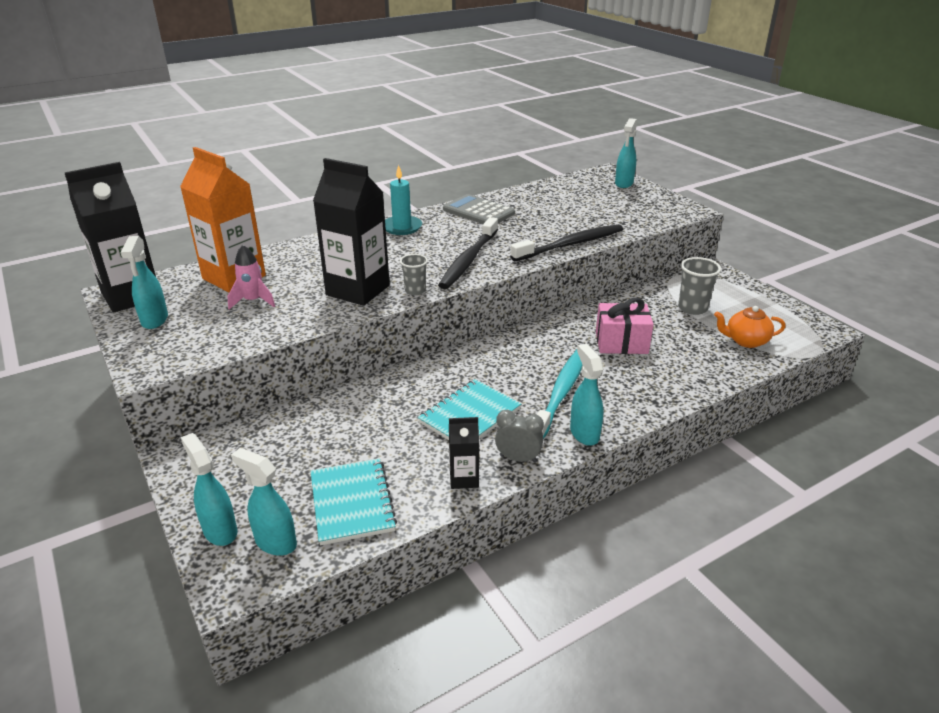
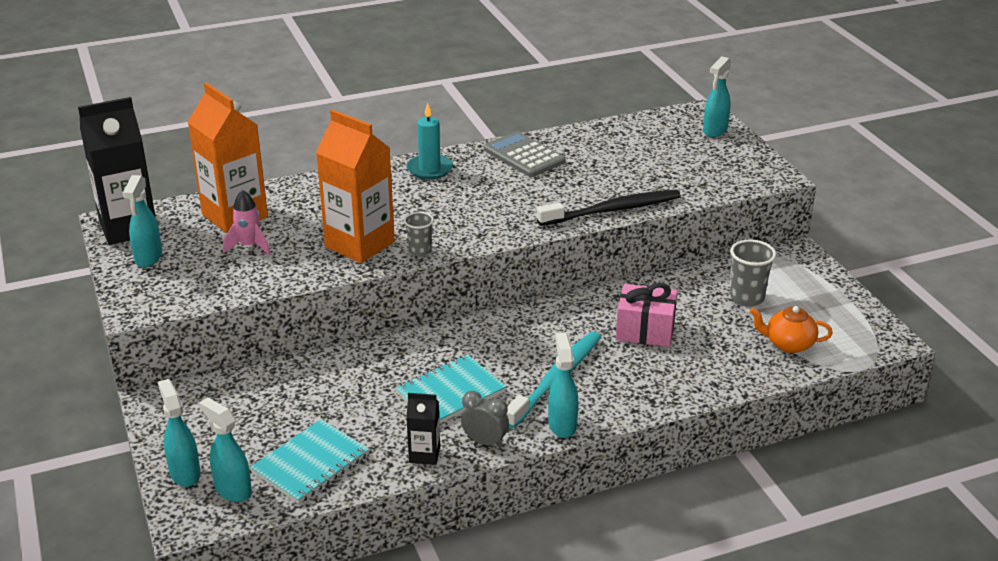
camera: 10 degrees right, 0 degrees up
(352, 503) = (311, 464): turquoise notebook -> turquoise notebook turned 45 degrees clockwise
(358, 290) = (359, 244): black carton -> orange carton
(468, 260) = (490, 219): black toothbrush -> none

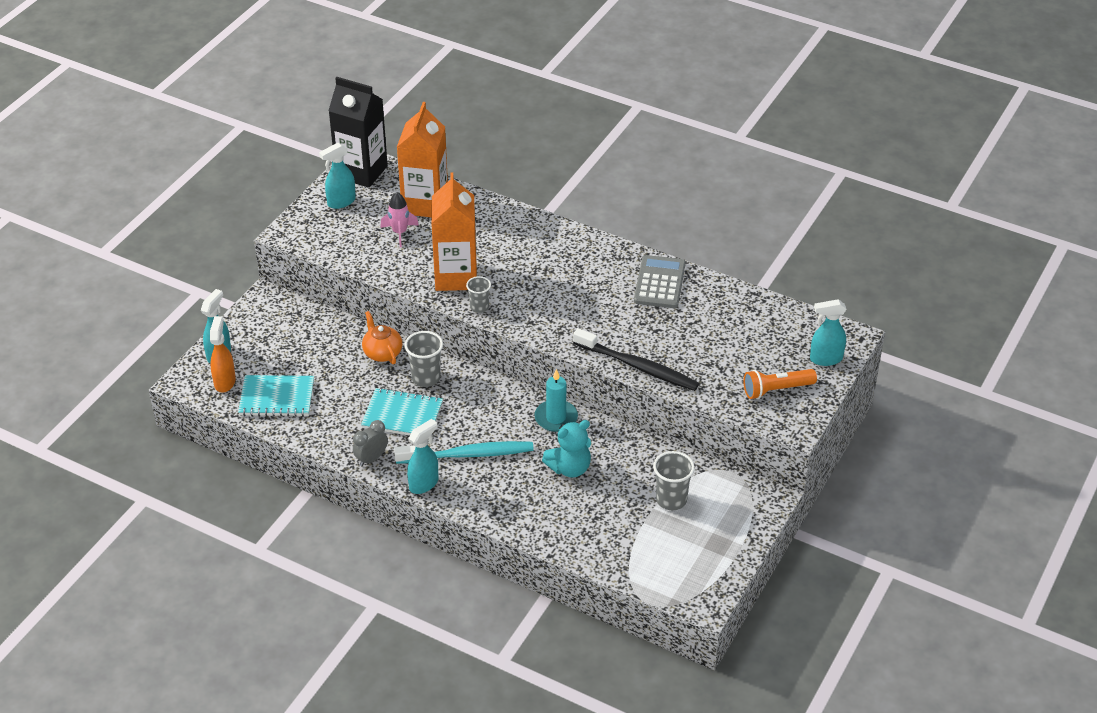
camera: 50 degrees right, 10 degrees up
(233, 490) = (225, 382): turquoise spray bottle -> orange spray bottle
(420, 354) = (426, 378): none -> grey cup
(424, 454) = (333, 440): black carton -> none
(429, 169) = (584, 250): turquoise candle -> turquoise candle (556, 418)
(485, 442) = (371, 459): grey clock -> grey clock turned 120 degrees counterclockwise
(645, 331) = (569, 468): pink gift -> turquoise teddy bear
(724, 165) = (776, 390): none -> orange flashlight
(788, 344) = (636, 549): orange teapot -> orange teapot (382, 353)

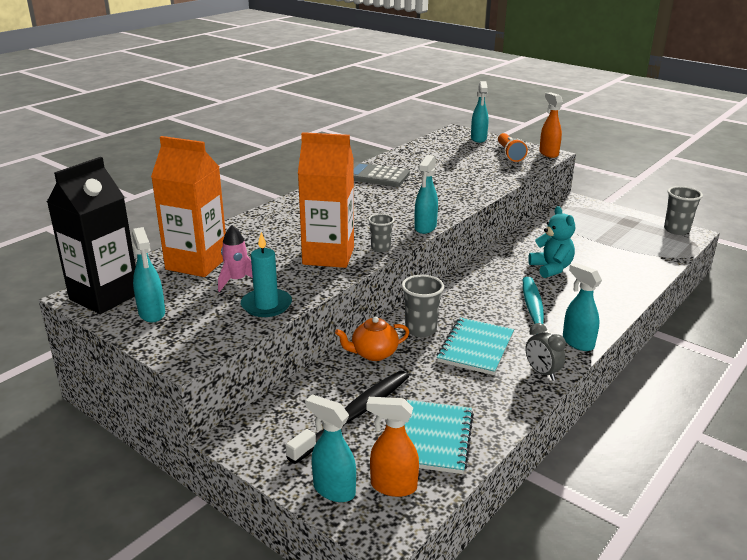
camera: 80 degrees left, 15 degrees down
(532, 332) = (425, 228): none -> turquoise spray bottle
(556, 418) = (487, 268): turquoise candle -> turquoise candle (266, 305)
(638, 367) = (478, 192): black toothbrush -> black toothbrush (354, 415)
(671, 500) = (584, 233): grey cup -> grey cup (676, 230)
(794, 427) = (548, 153): none -> orange spray bottle

